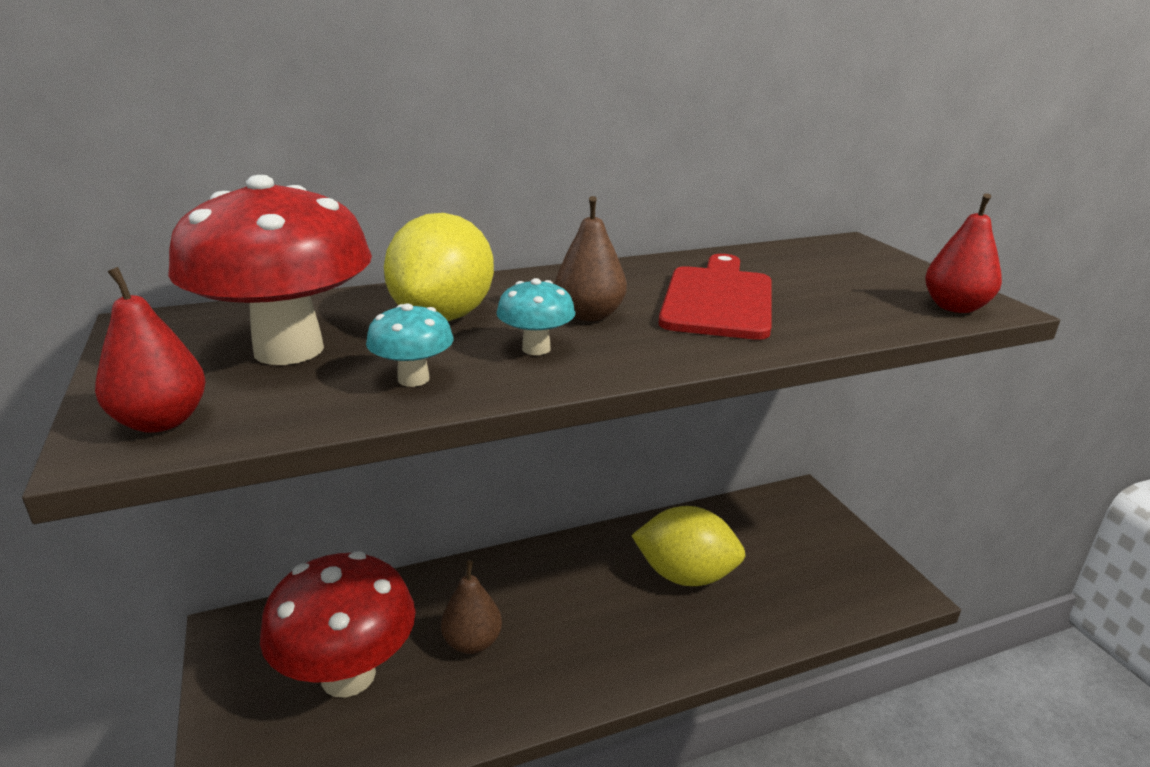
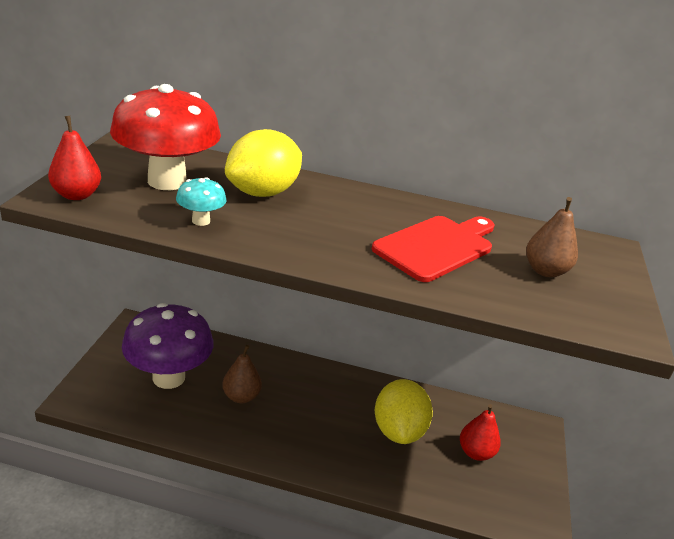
camera: 30 degrees right, 5 degrees up
(348, 675) = (168, 377): red mushroom -> purple mushroom
(536, 349) = (282, 231): turquoise mushroom -> none
(589, 315) = (341, 224): brown pear -> brown pear (545, 271)
(685, 575) = (398, 430): yellow lemon -> yellow lemon turned 45 degrees clockwise
(955, 307) = (600, 321): red pear -> red pear (475, 452)

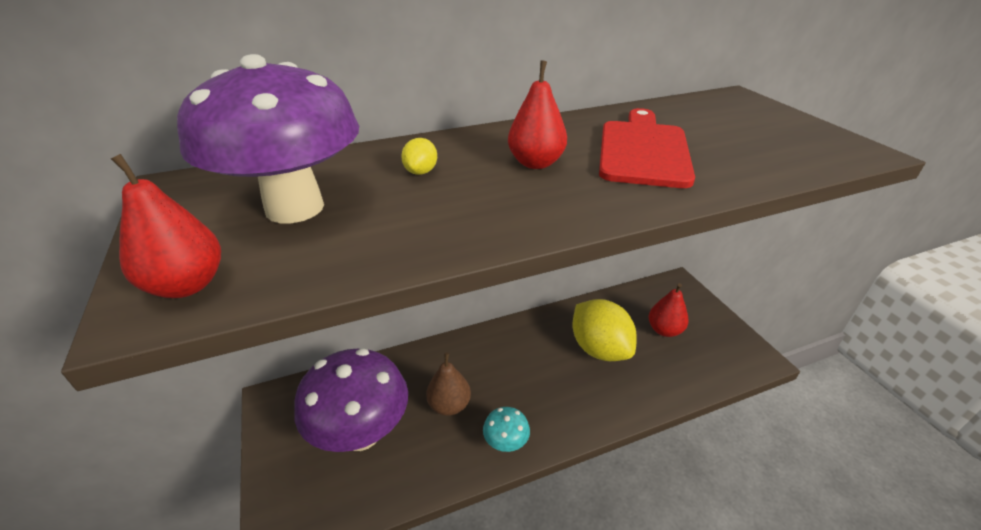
camera: 30 degrees left, 5 degrees up
(167, 181) = (295, 208): red mushroom -> purple mushroom
(201, 221) = (402, 235): turquoise mushroom -> turquoise mushroom (505, 443)
(262, 192) = (421, 172): yellow lemon -> yellow lemon, size x0.40
(343, 220) = (535, 163): none -> red pear
(545, 271) = (738, 132): brown pear -> none

